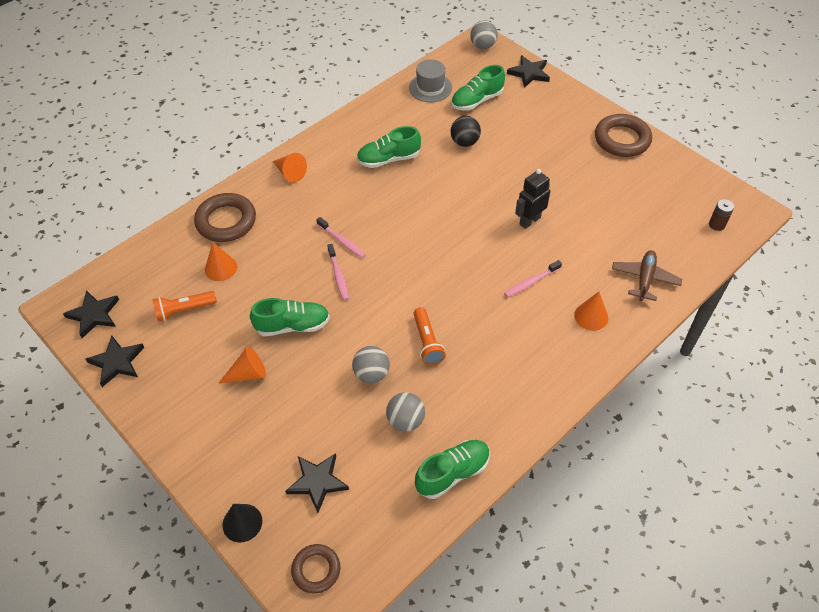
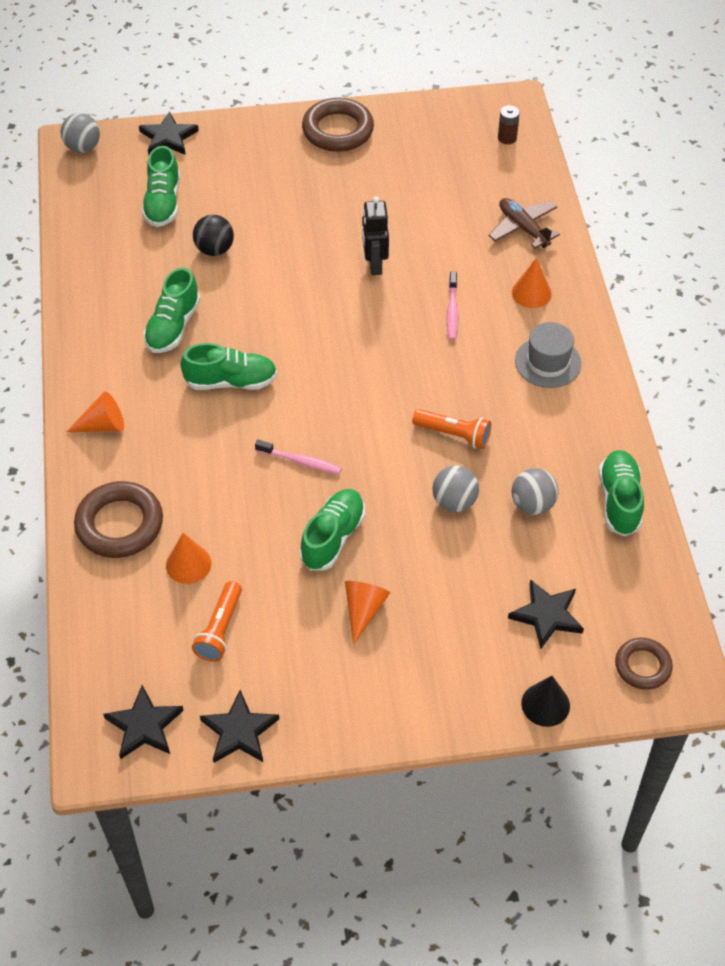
camera: 55 degrees left, 0 degrees up
(342, 241) = (255, 432): pink toothbrush -> none
(371, 208) = (231, 381): none -> green shoe
(430, 88) = (100, 229): grey hat -> grey hat (548, 362)

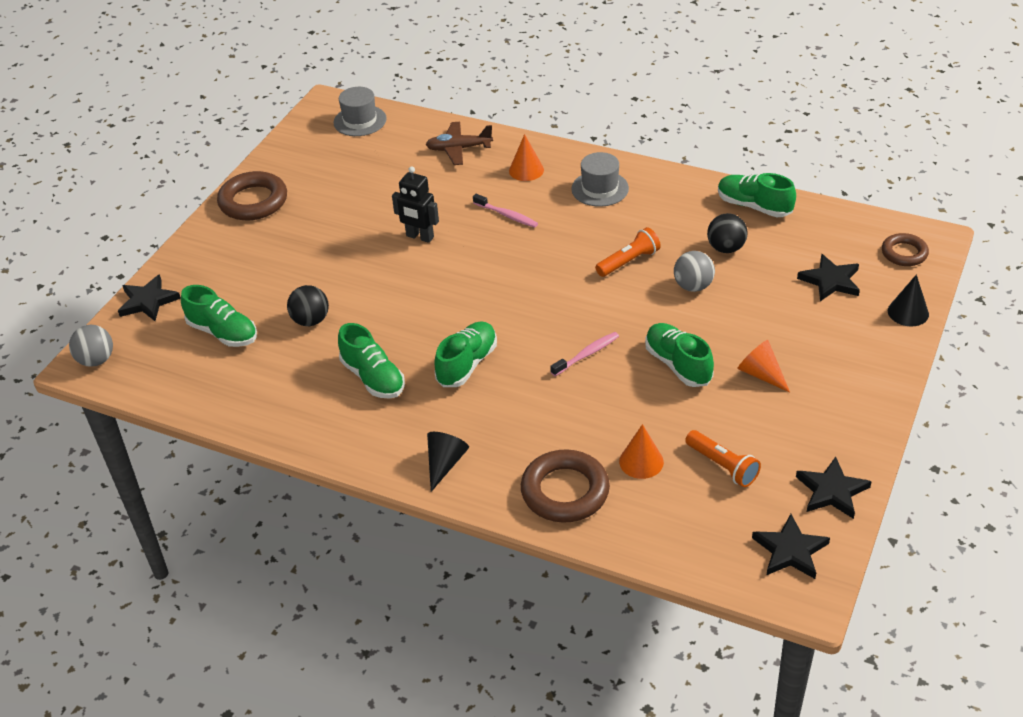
camera: 55 degrees left, 10 degrees down
(103, 425) = (445, 464): orange cone -> black cone
(507, 138) = (360, 121): brown battery -> grey hat
(532, 504) = (726, 248): grey ball -> black ball

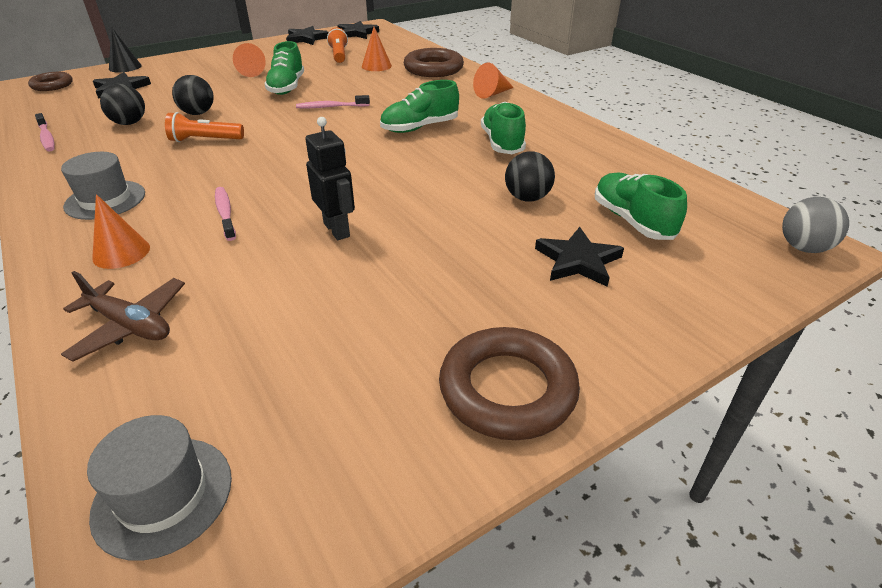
camera: 150 degrees left, 5 degrees down
(148, 301) = (730, 291): black star -> black star (578, 261)
(445, 464) = (492, 94): black cone -> orange cone
(693, 286) = (198, 113): grey ball -> black ball
(754, 206) = (47, 138): green shoe -> pink toothbrush

